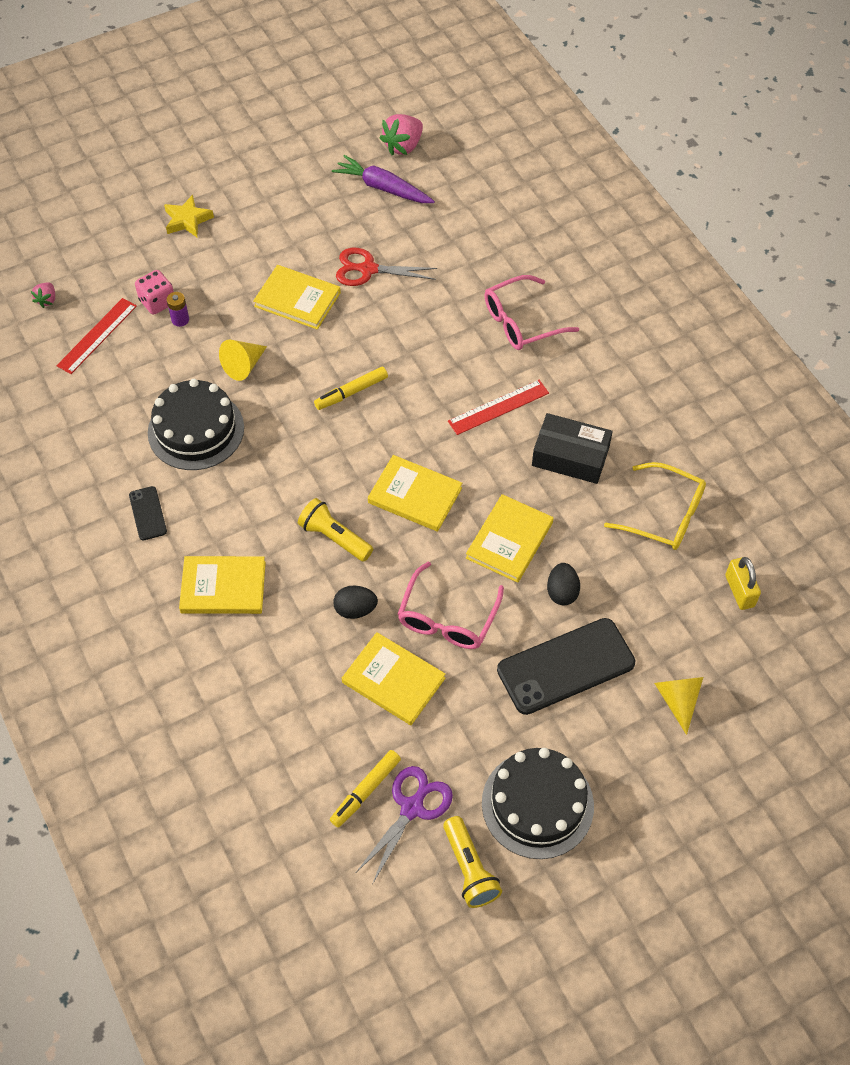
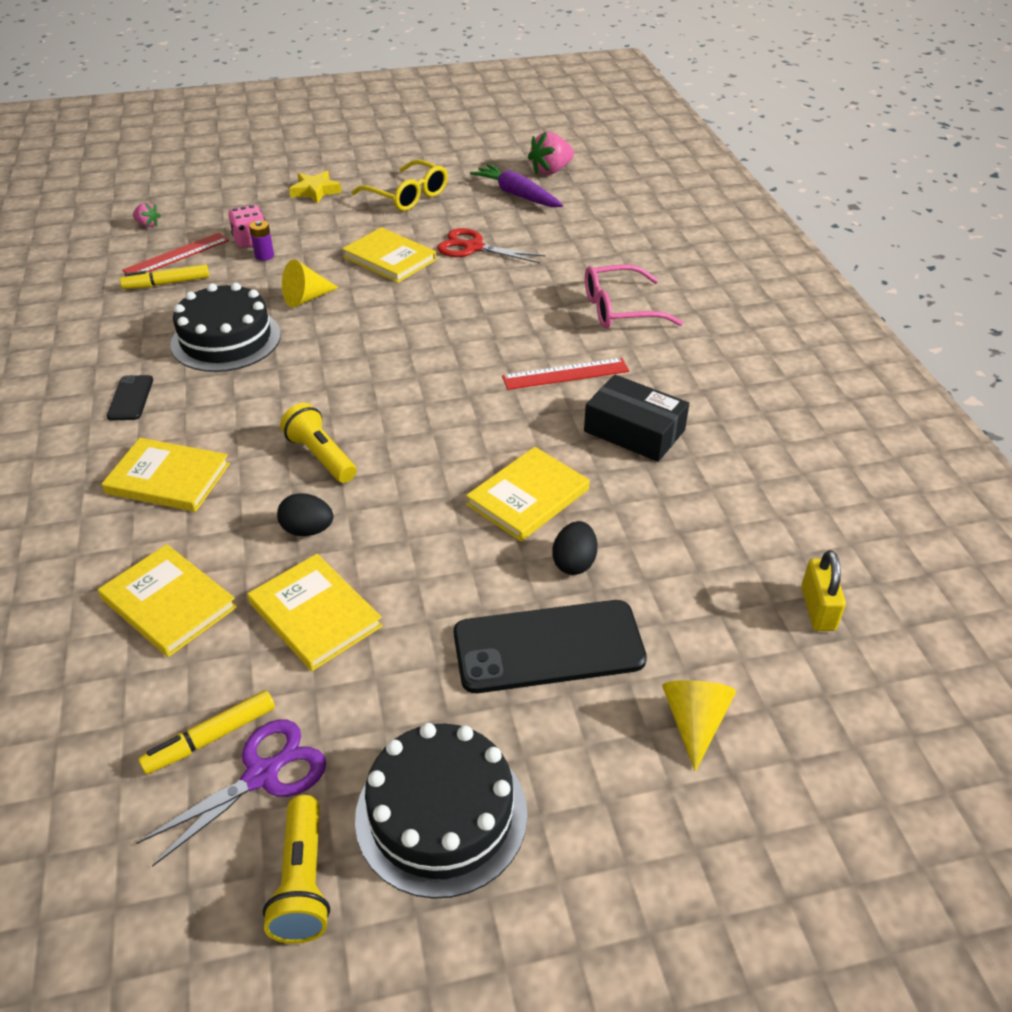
camera: 15 degrees right, 15 degrees down
(47, 300) = (148, 225): pink strawberry -> pink strawberry turned 90 degrees counterclockwise
(351, 392) = (407, 336): yellow marker -> yellow marker (166, 283)
(415, 495) = (433, 434): yellow book -> yellow book (168, 603)
(447, 618) = (415, 561): pink glasses -> none
(665, 515) = (736, 508): yellow glasses -> yellow glasses (407, 196)

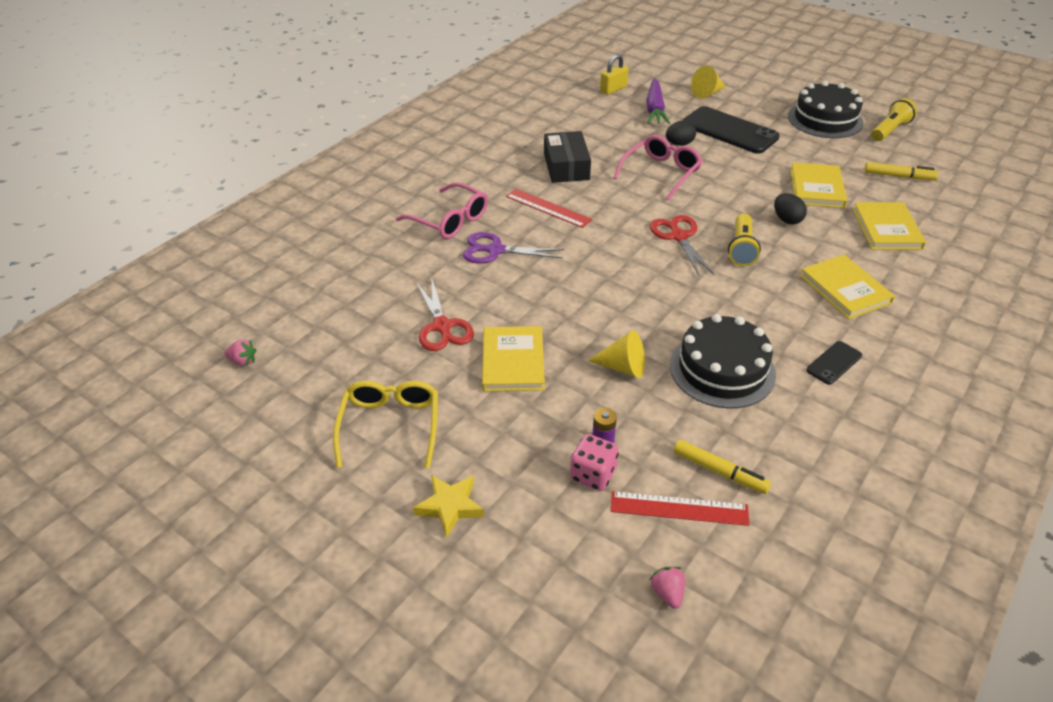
camera: 130 degrees left, 0 degrees up
(262, 775) = (884, 157): purple scissors -> purple scissors (495, 250)
(400, 427) = (678, 237): none -> red scissors
(517, 195) = (317, 355): purple carrot -> purple carrot (655, 109)
(528, 497) = (661, 173): yellow book -> pink glasses
(551, 171) = (243, 361): pink strawberry -> pink strawberry, size x0.55

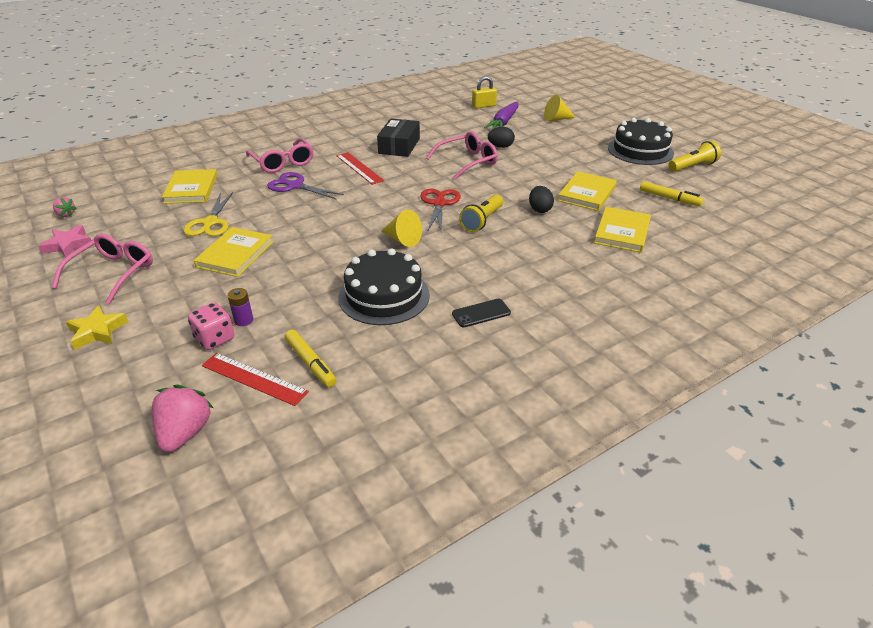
camera: 20 degrees right, 5 degrees down
(292, 403) = (68, 245): none -> pink star
(390, 426) = (113, 273): yellow glasses -> pink glasses
(442, 326) = (210, 223): red scissors -> yellow scissors
(623, 367) = (309, 276): yellow cone -> yellow cone (402, 240)
(667, 593) = (185, 433): pink strawberry -> pink strawberry, size x1.83
(729, 131) = (550, 145): black phone -> none
(845, 289) = (542, 265): yellow book -> yellow book (191, 189)

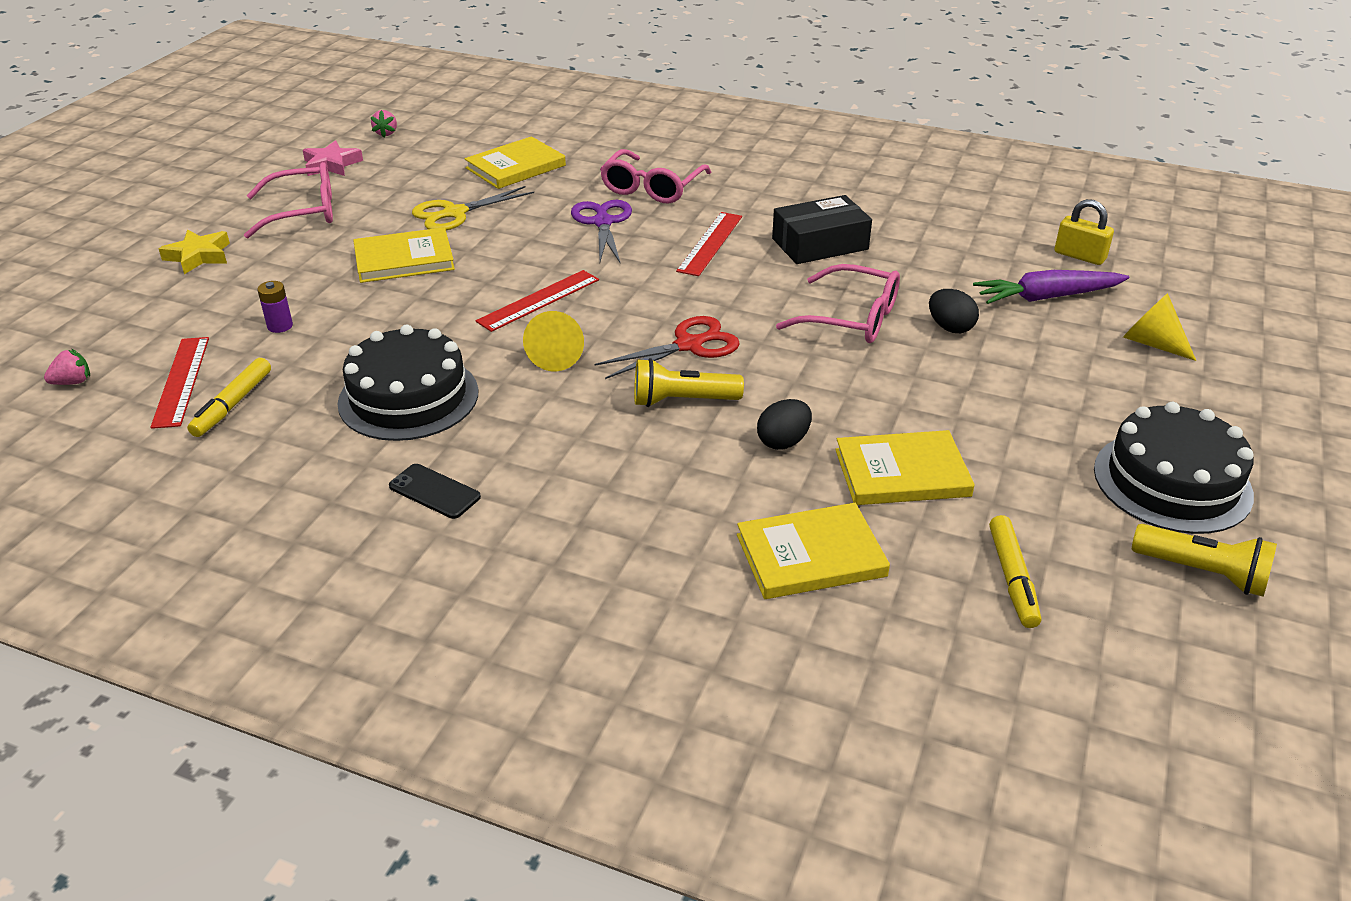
camera: 55 degrees right, 0 degrees up
(185, 433) = (73, 382): pink strawberry -> pink strawberry, size x0.55
(215, 339) = (233, 325): pink dice -> none
(343, 228) = (538, 300): none -> red ruler

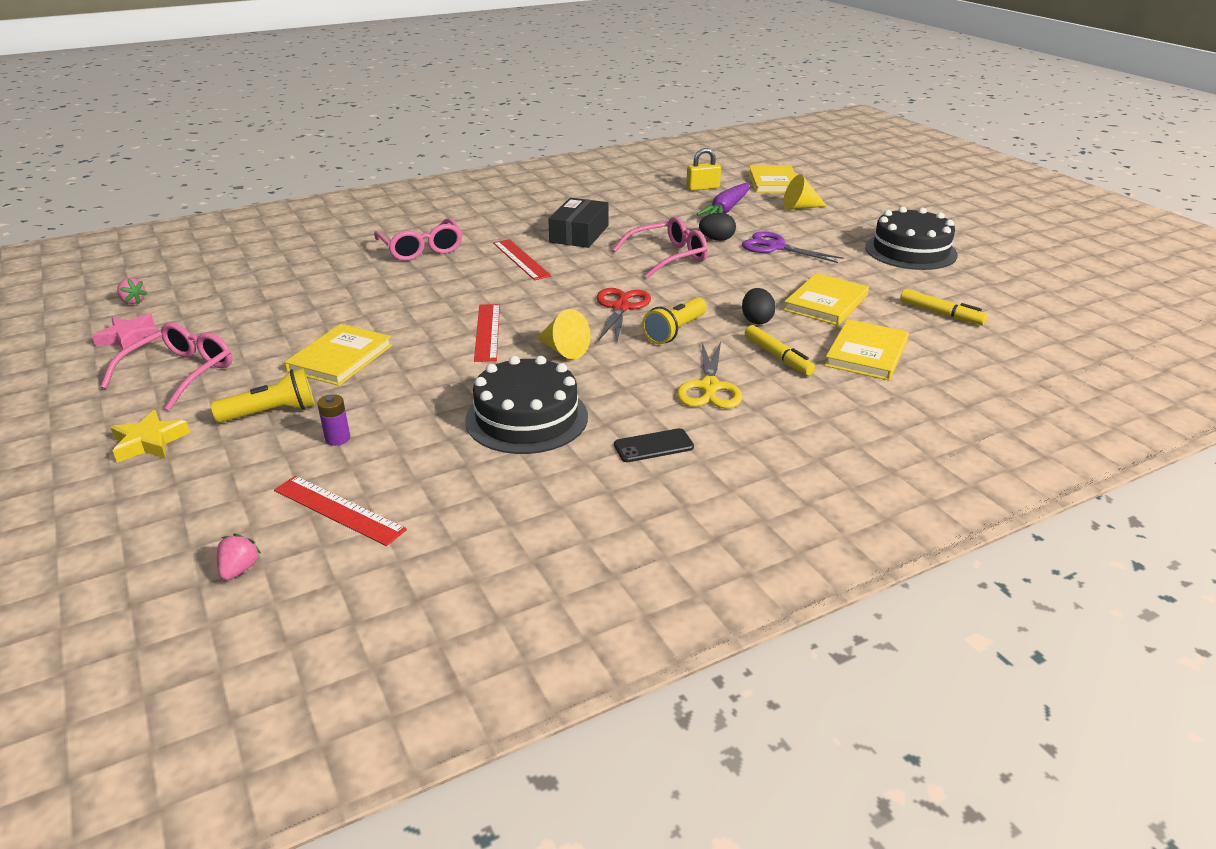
camera: 50 degrees left, 5 degrees down
(232, 404) = (415, 495): yellow marker -> yellow marker (778, 357)
(455, 213) = (314, 318): yellow scissors -> yellow scissors (709, 387)
(516, 167) = (297, 277): yellow book -> yellow book (773, 182)
(603, 222) = (432, 278): purple scissors -> purple scissors (775, 247)
(1202, 573) = (981, 274): yellow flashlight -> yellow flashlight (272, 413)

